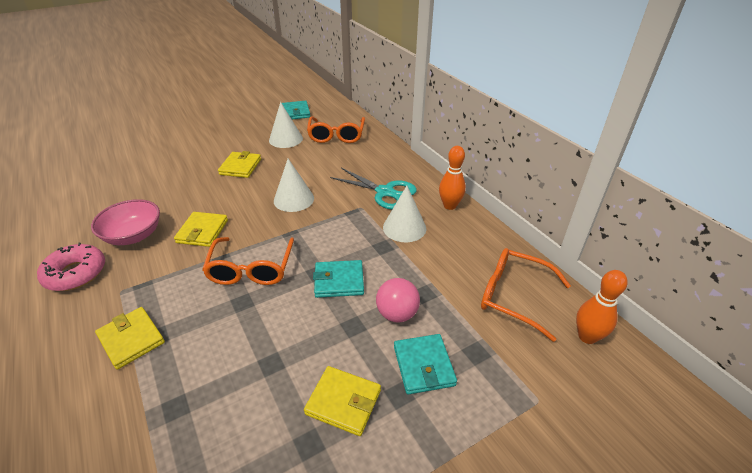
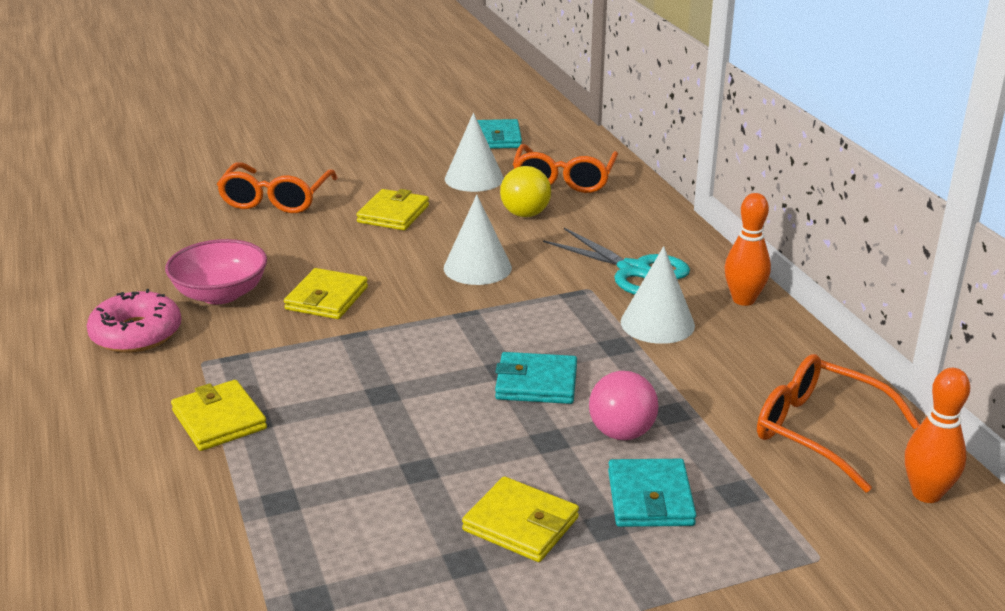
camera: 10 degrees right, 10 degrees down
(251, 269) = (400, 354): orange glasses -> orange glasses (276, 199)
(317, 160) = (525, 214): none -> yellow ball

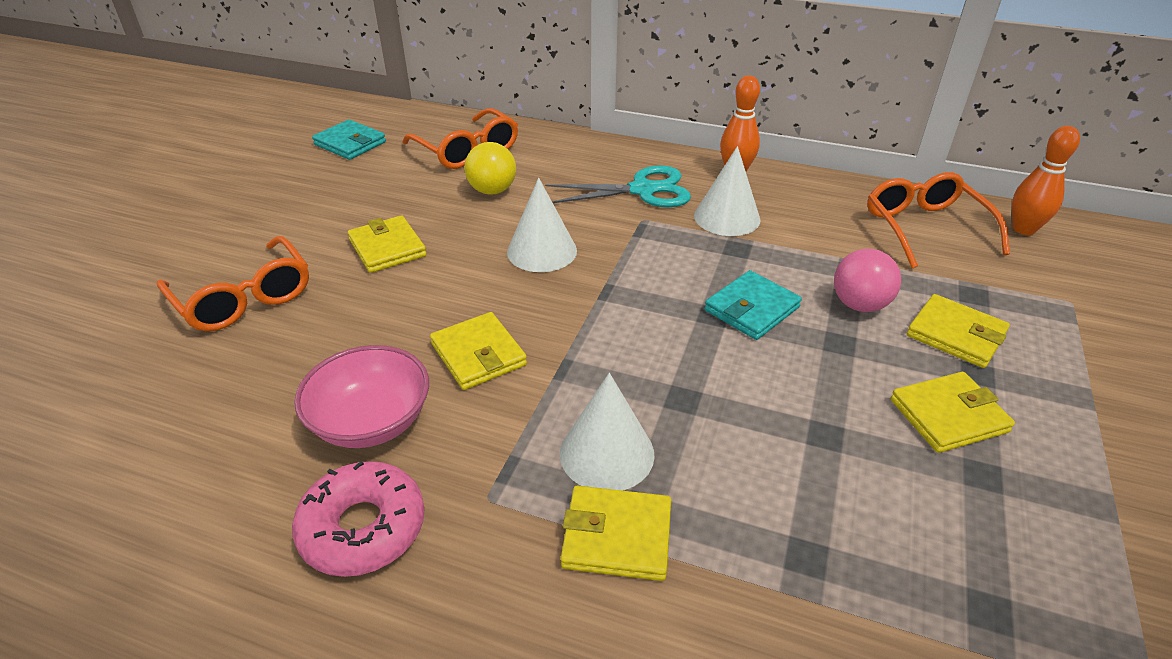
camera: 50 degrees left, 10 degrees up
(474, 178) = (397, 184): white cone -> white cone (607, 453)
(650, 498) = (955, 335): turquoise wallet -> yellow wallet
(819, 431) = (924, 228): orange glasses -> orange glasses turned 90 degrees clockwise

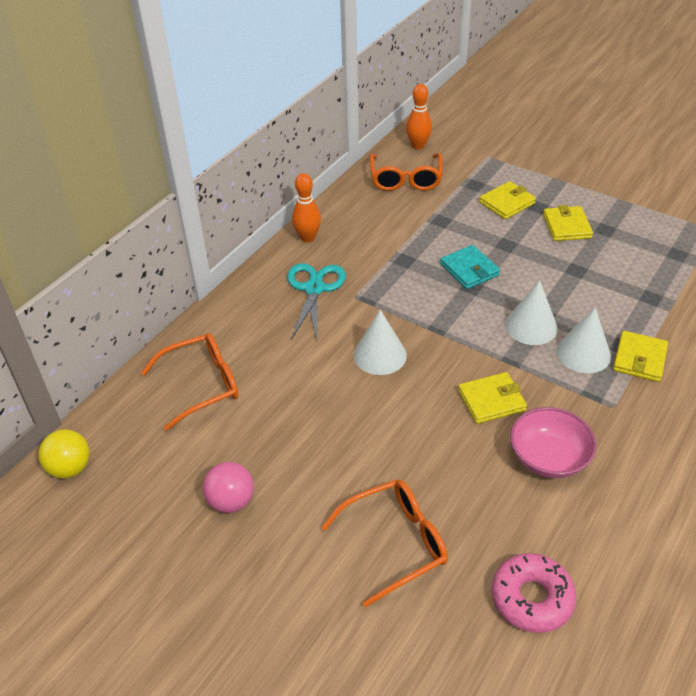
camera: 75 degrees left, 5 degrees up
(350, 143) = (143, 474): turquoise wallet -> none
(363, 528) = (633, 462): pink donut -> pink donut (531, 598)
(387, 248) = (348, 446): yellow wallet -> none
(492, 191) = (281, 374): yellow ball -> yellow ball (70, 468)
(727, 217) = (366, 256): white cone -> white cone (531, 326)
(859, 305) = (474, 227): pink ball -> pink ball (231, 501)
(924, 228) = (405, 179): orange glasses -> orange glasses turned 90 degrees counterclockwise

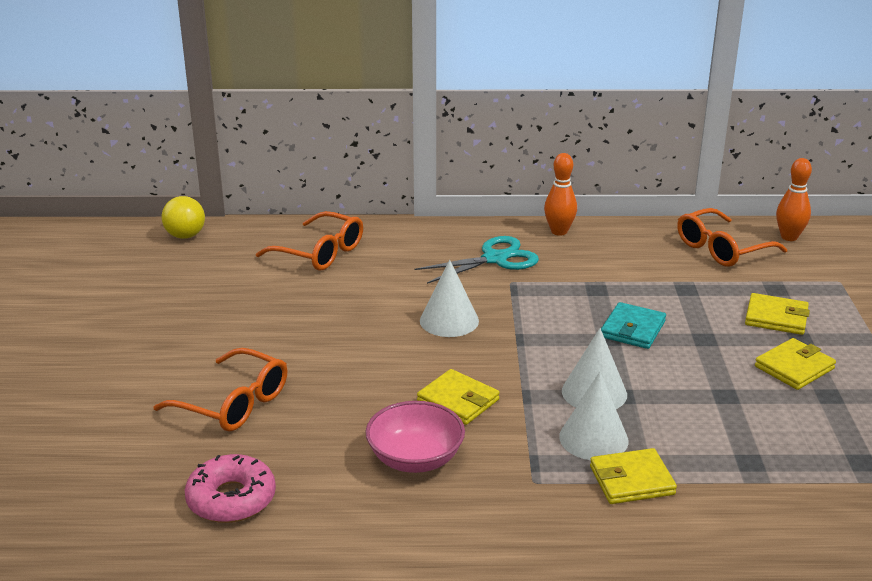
camera: 55 degrees right, 15 degrees down
(231, 501) = (211, 311): pink ball -> none

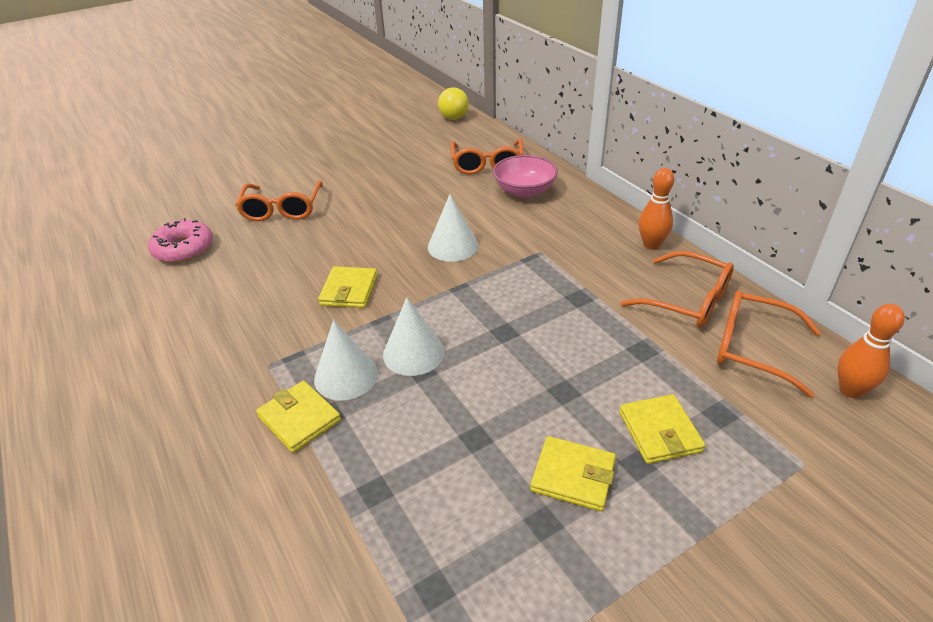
camera: 60 degrees right, 10 degrees up
(415, 459) = (264, 299): pink bowl -> pink bowl (524, 191)
(495, 259) = (566, 232): turquoise scissors -> none
(632, 329) = (534, 341): turquoise wallet -> none
(646, 248) = (687, 300): none -> orange glasses

